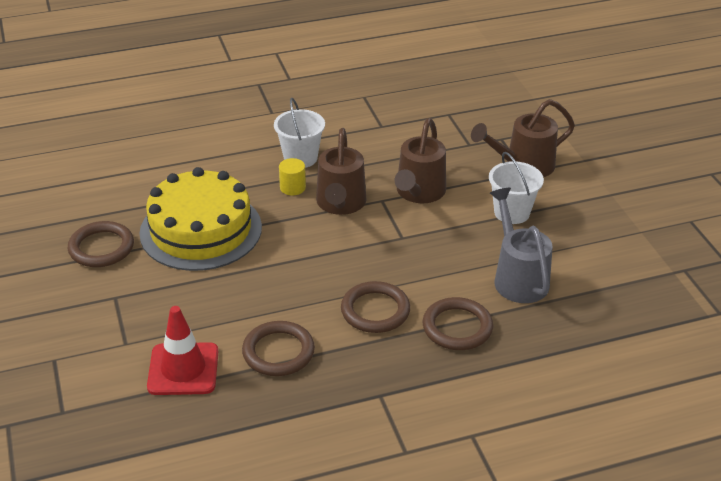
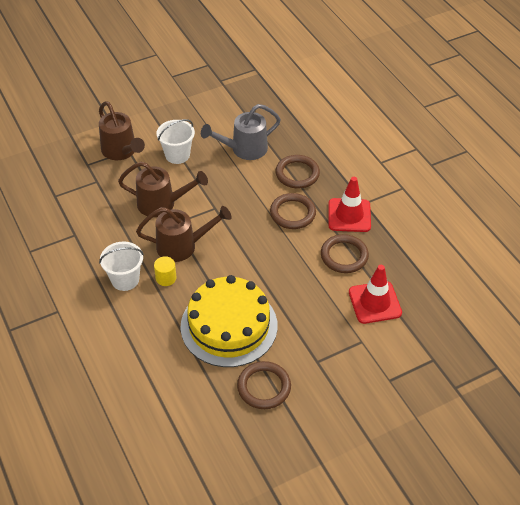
camera: 100 degrees left, 10 degrees up
(357, 372) = (349, 215): none -> red traffic cone

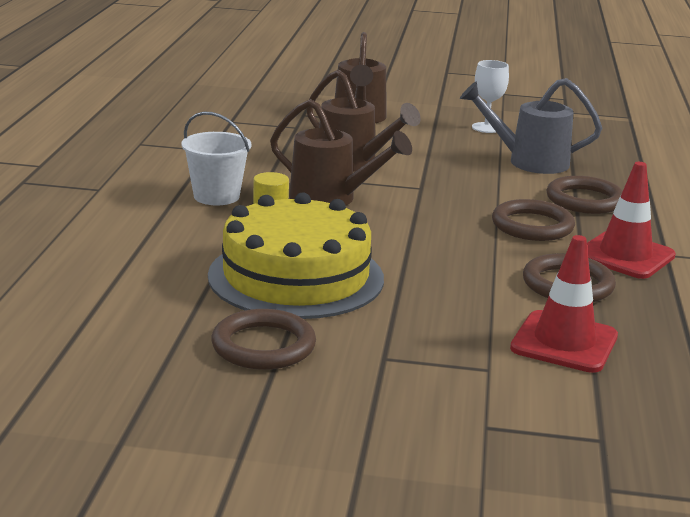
camera: 35 degrees right, 25 degrees down
(177, 155) = (428, 140): white bucket -> none
(195, 123) = (486, 128): none -> white goblet

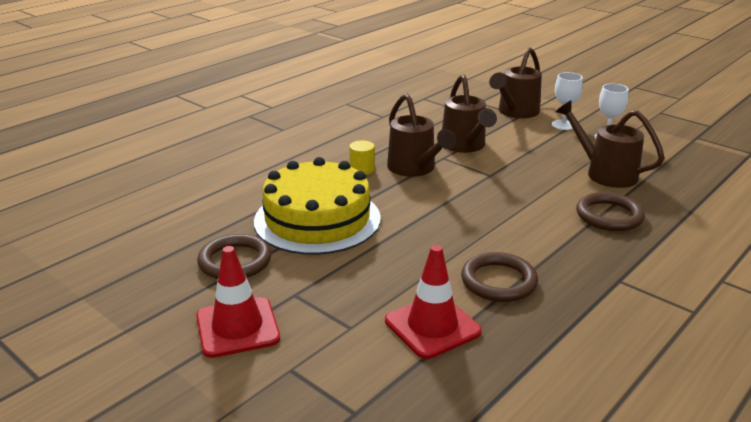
camera: 35 degrees right, 5 degrees up
(216, 196) = (344, 150): white bucket -> none
(427, 123) = (563, 125): none -> white goblet
(529, 162) = (604, 173): grey watering can -> brown watering can
(532, 226) = (535, 226): brown ring -> none
(625, 255) = (580, 271): red traffic cone -> red traffic cone (237, 327)

